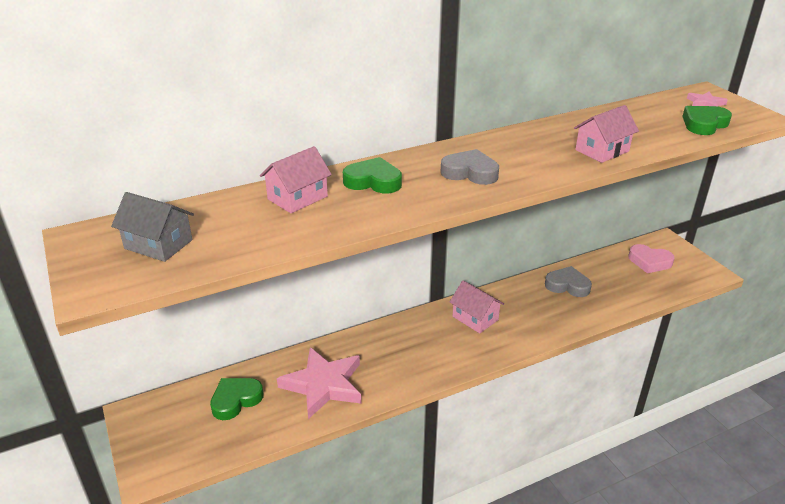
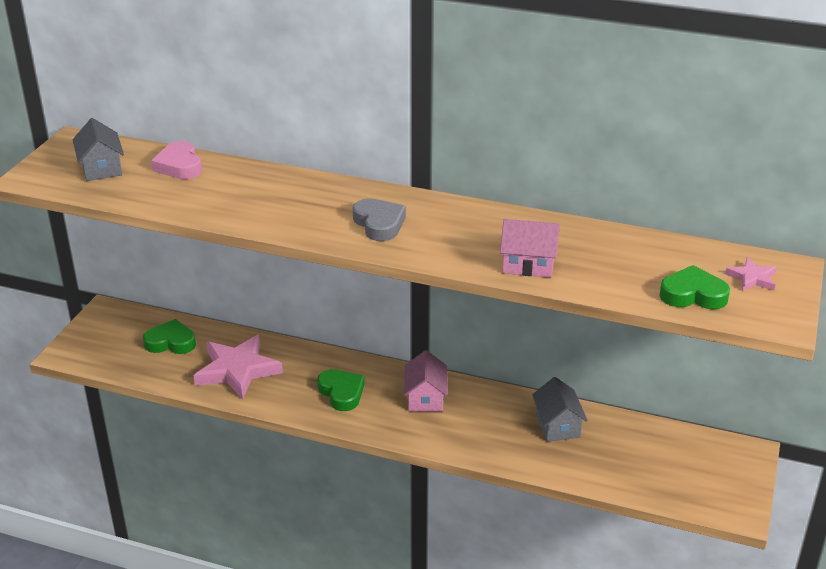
camera: 45 degrees right, 0 degrees up
(297, 198) = (228, 179): pink house -> none
(373, 181) = (298, 194): green heart -> green heart (341, 393)
(567, 285) = (557, 425): grey heart -> grey house
(649, 262) = (687, 459): pink heart -> pink heart (179, 166)

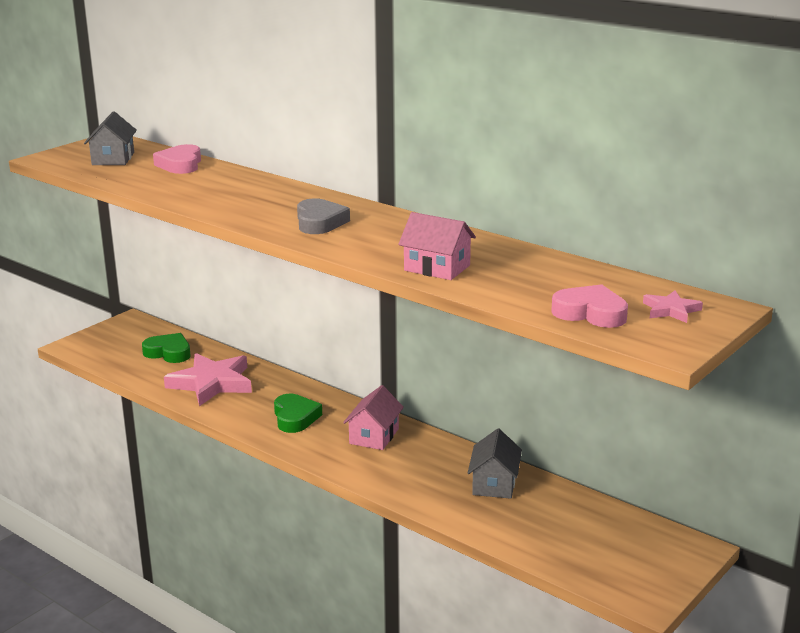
camera: 20 degrees right, 10 degrees down
(693, 295) = (590, 313): green heart -> pink heart

